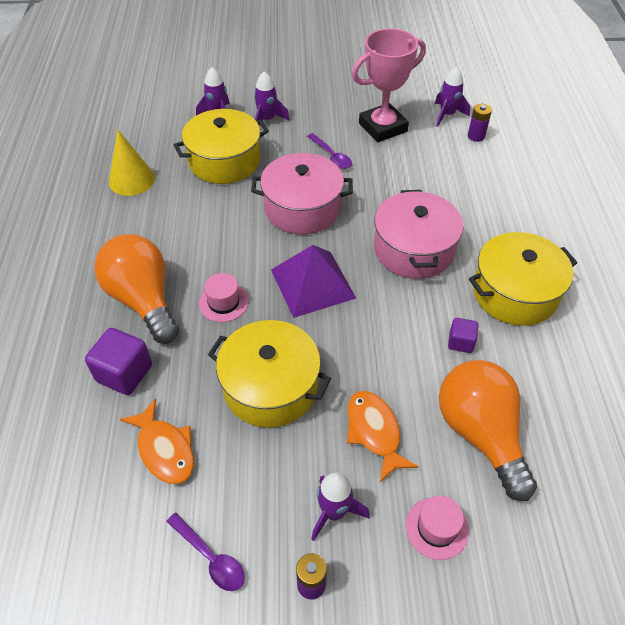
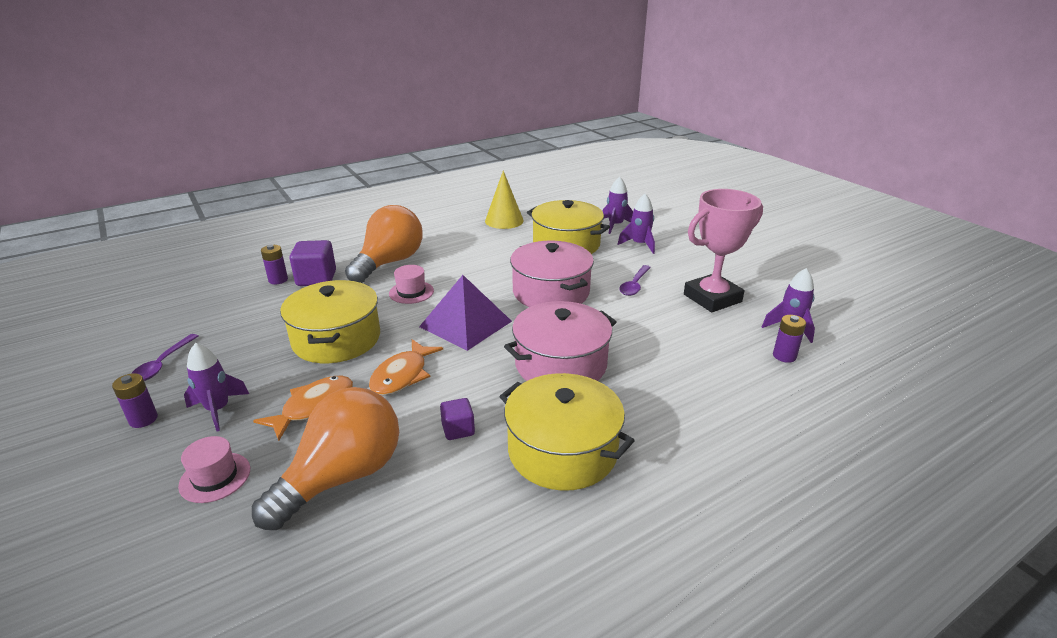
camera: 60 degrees right, 20 degrees down
(96, 411) = (278, 280): none -> purple battery
(164, 449) = (255, 315): orange fish -> orange fish (402, 375)
(382, 127) = (712, 298): pink trophy -> pink trophy turned 60 degrees counterclockwise

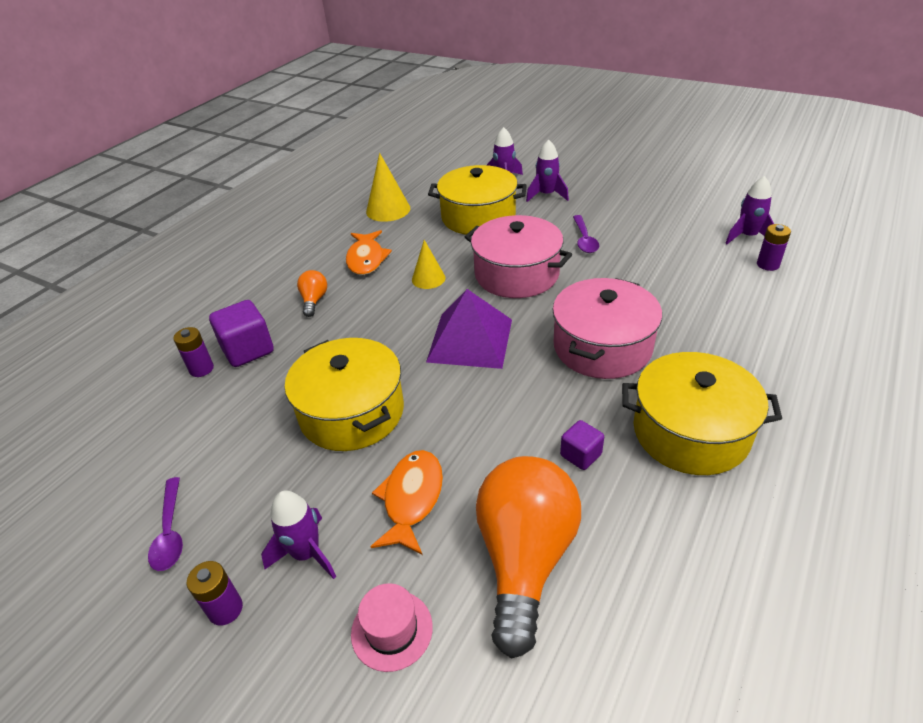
camera: 25 degrees left, 10 degrees up
(389, 263) = (314, 300): orange light bulb -> orange light bulb, size x0.44
(402, 375) = (467, 422): orange fish -> orange fish (366, 259)
(411, 292) = (376, 326): pink hat -> none
(482, 274) = (428, 278): none -> yellow cone
(712, 298) = (661, 229): pink trophy -> none

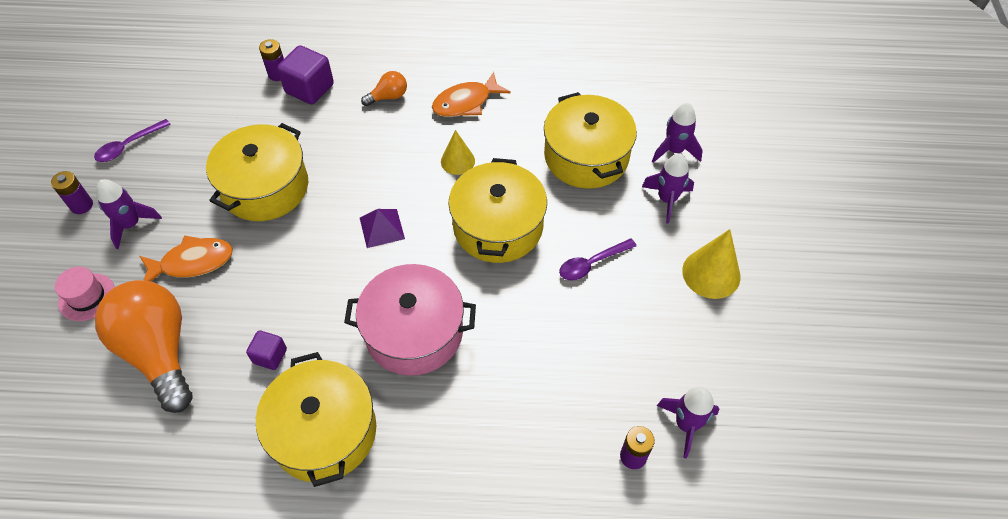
camera: 60 degrees right, 15 degrees up
(388, 210) = (558, 79): yellow cone -> yellow cone (711, 273)
(470, 340) = (382, 228): purple pyramid -> purple pyramid, size x0.54
(516, 274) = (498, 226): pink pot -> yellow pot
(525, 558) = (159, 351): orange light bulb -> orange light bulb turned 105 degrees counterclockwise

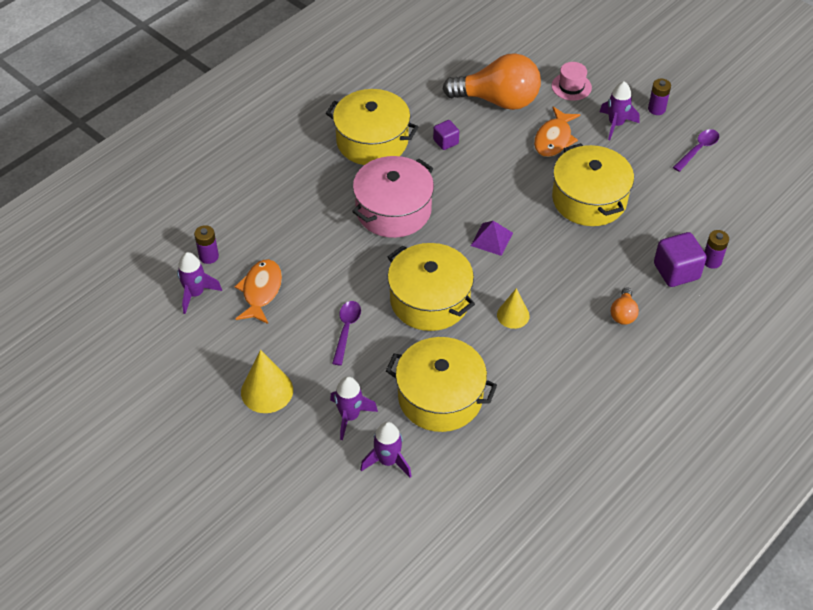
camera: 130 degrees right, 5 degrees down
(128, 146) = (698, 149): purple spoon -> purple spoon turned 45 degrees clockwise
(466, 102) = (571, 359): orange fish -> orange fish (261, 291)

